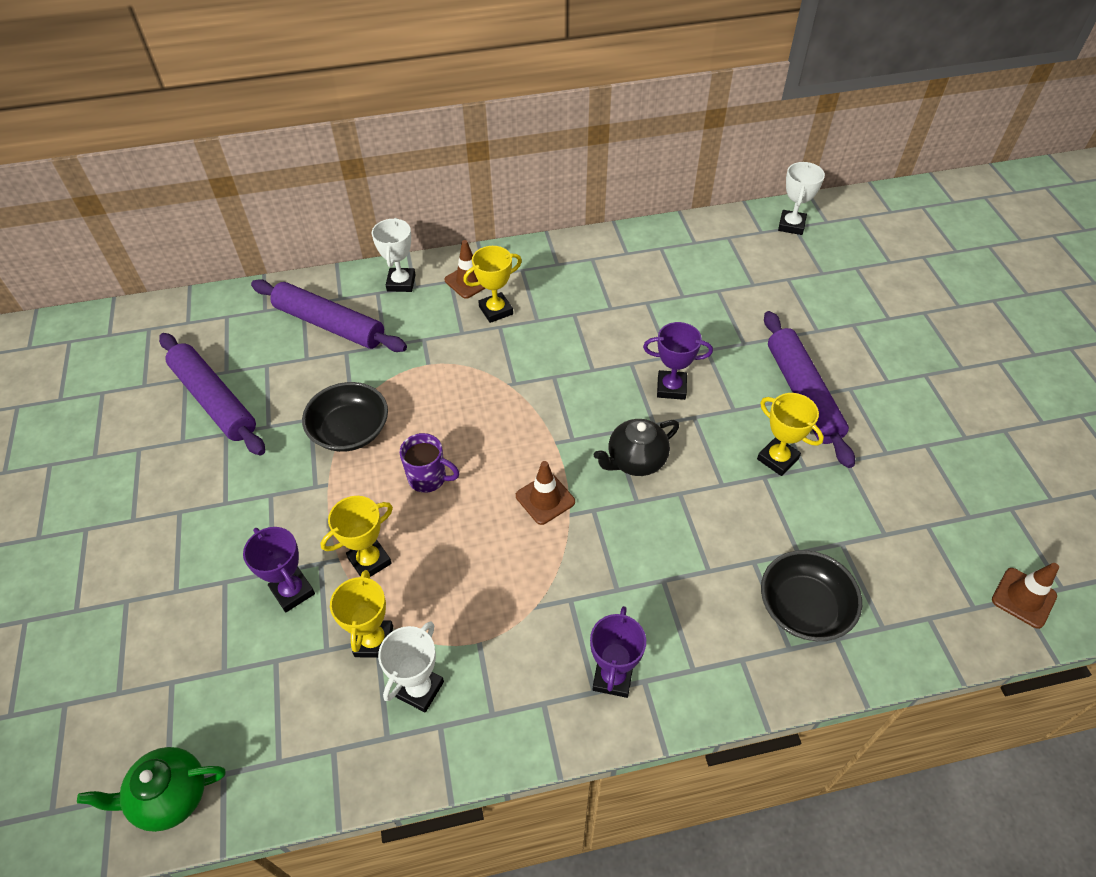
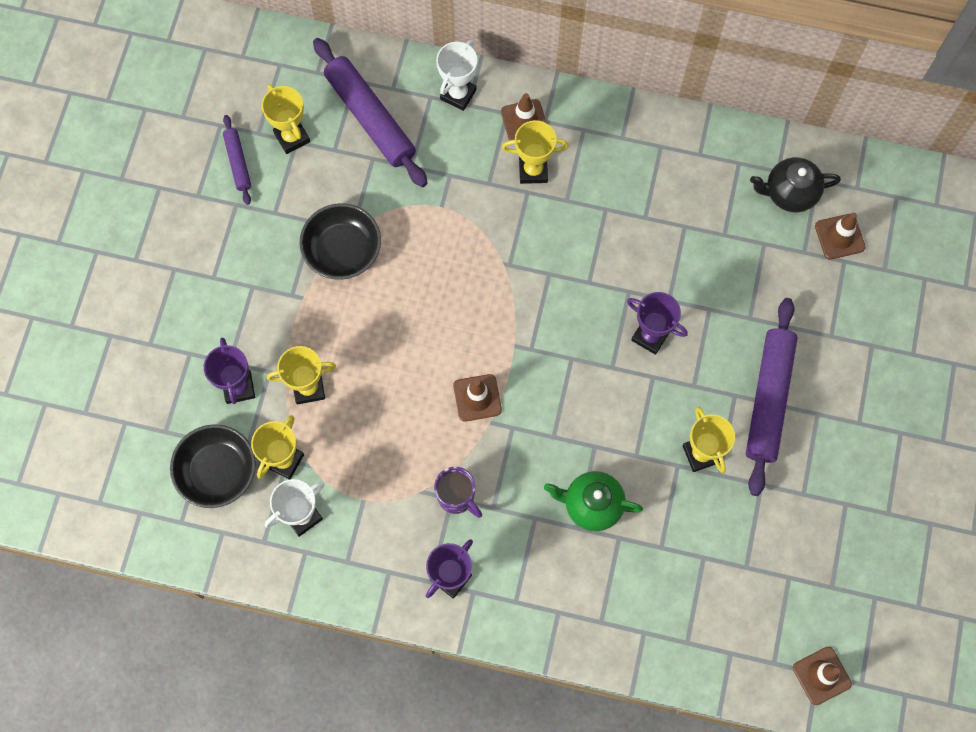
camera: 25 degrees right, 20 degrees up
(170, 796) = (99, 511): green teapot -> green teapot (591, 505)
(214, 400) = (238, 162): purple rolling pin -> purple rolling pin, size x0.51
(261, 363) = (292, 137): none -> yellow trophy
(428, 478) = (389, 331): purple mug -> purple mug (457, 497)
(635, 461) = (574, 397): black teapot -> black teapot (789, 193)
(772, 265) = (839, 236): none -> brown traffic cone
(791, 225) = (894, 193): white trophy -> none
(804, 607) = (634, 595): black bowl -> black bowl (217, 471)

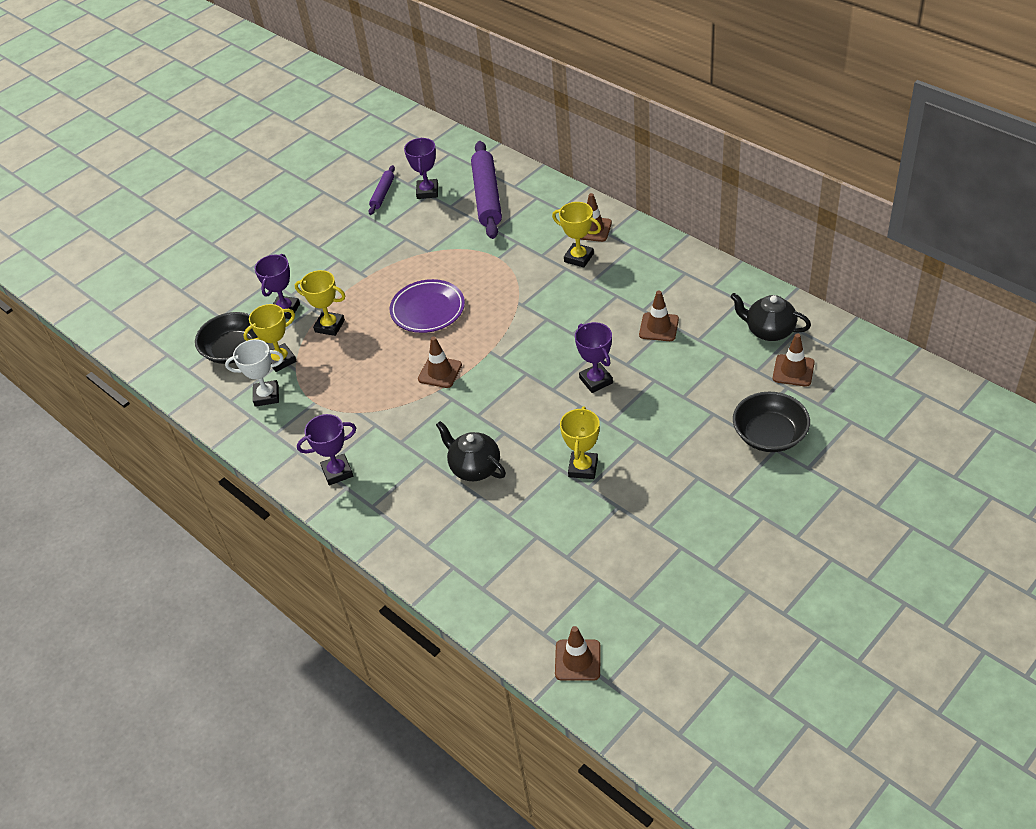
camera: 35 degrees right, 25 degrees down
(292, 137) = (427, 191): yellow trophy -> purple trophy
(342, 250) = (413, 259): black bowl -> black bowl (769, 435)
(408, 317) = (428, 310): none -> purple plate
(457, 497) = (380, 425): purple mug -> none
(458, 94) = (556, 202): white trophy -> none
(591, 505) = (474, 468): green teapot -> black teapot
(675, 235) = (659, 327): none -> brown traffic cone
(769, 399) = (663, 453): purple rolling pin -> none

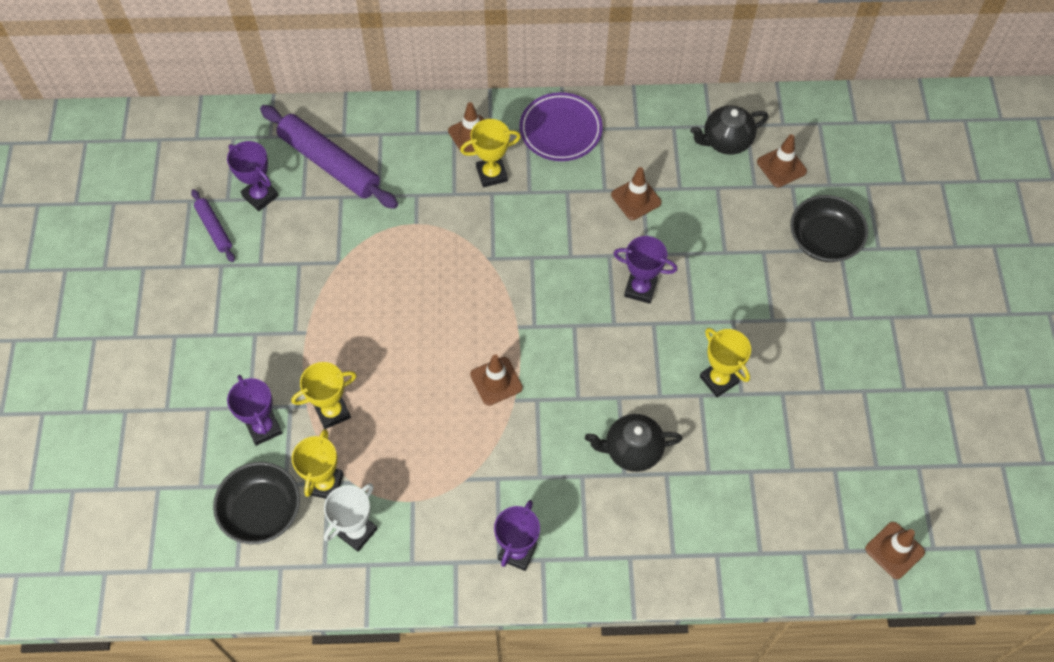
camera: 50 degrees left, 15 degrees up
(428, 310) = (411, 325): purple plate -> purple plate (560, 130)

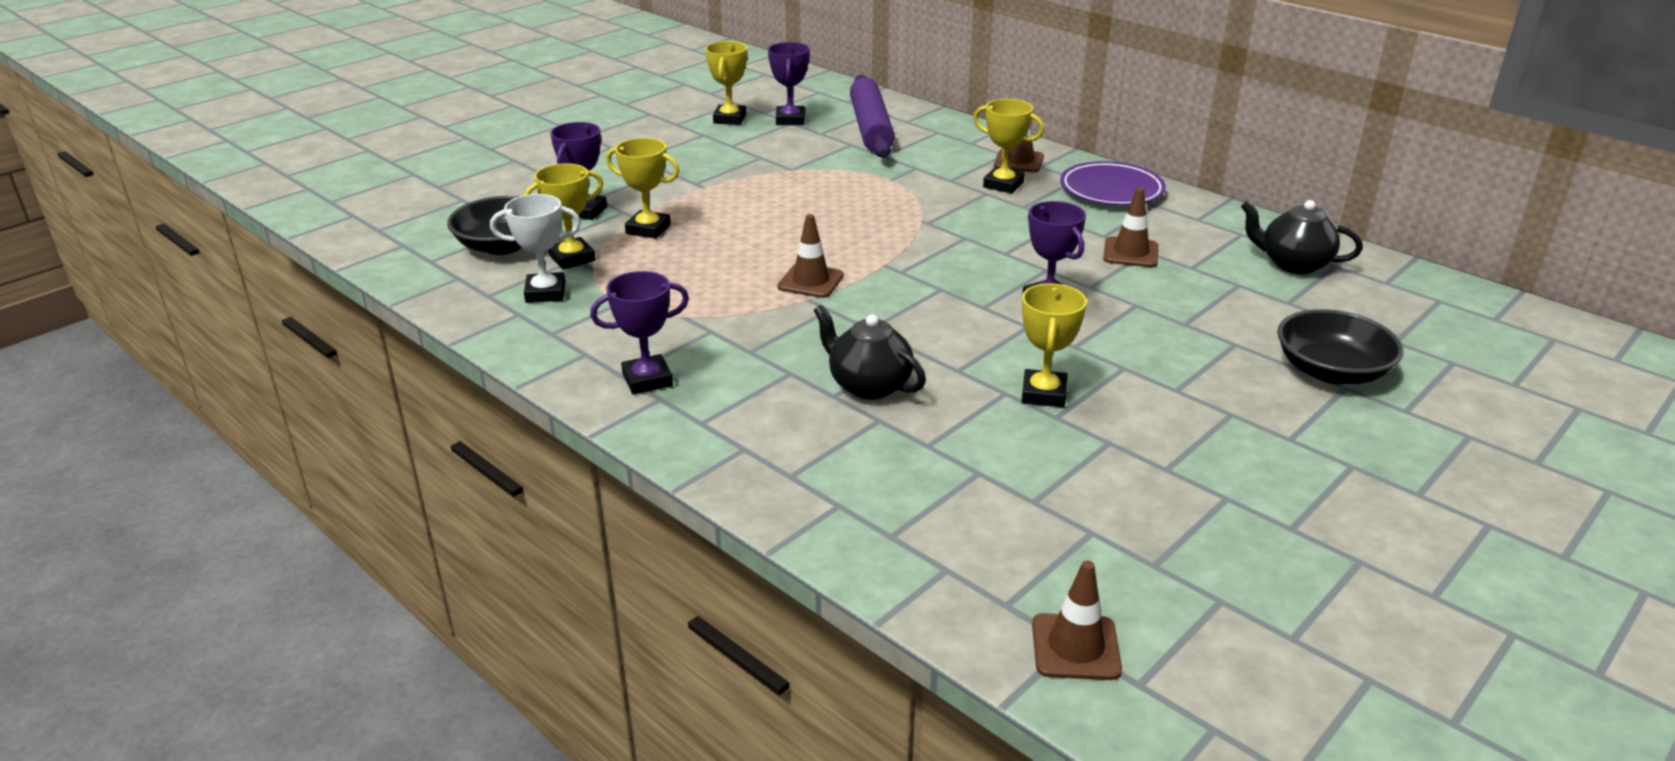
camera: 45 degrees right, 30 degrees down
(214, 228) = (730, 119): purple rolling pin -> yellow trophy
(781, 167) = (1343, 305): brown traffic cone -> none

